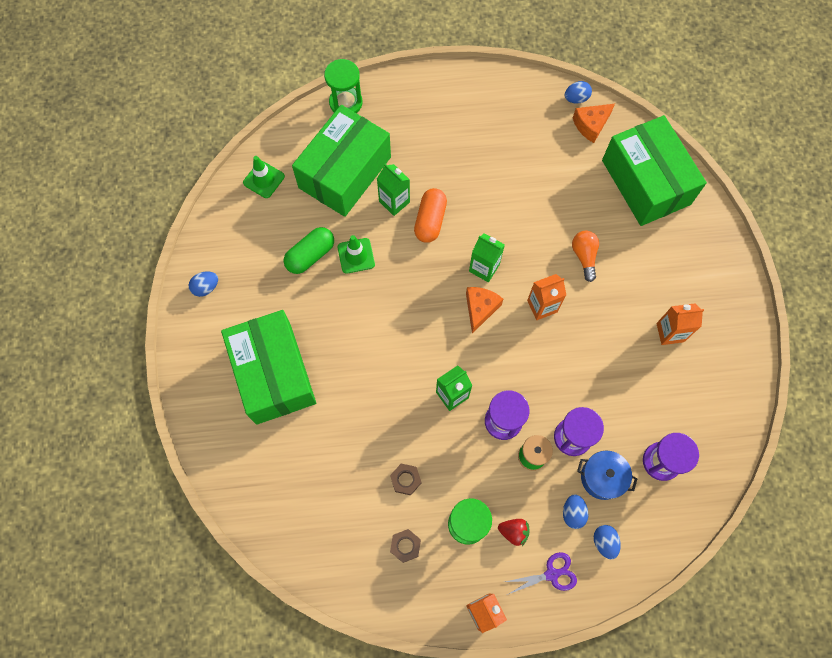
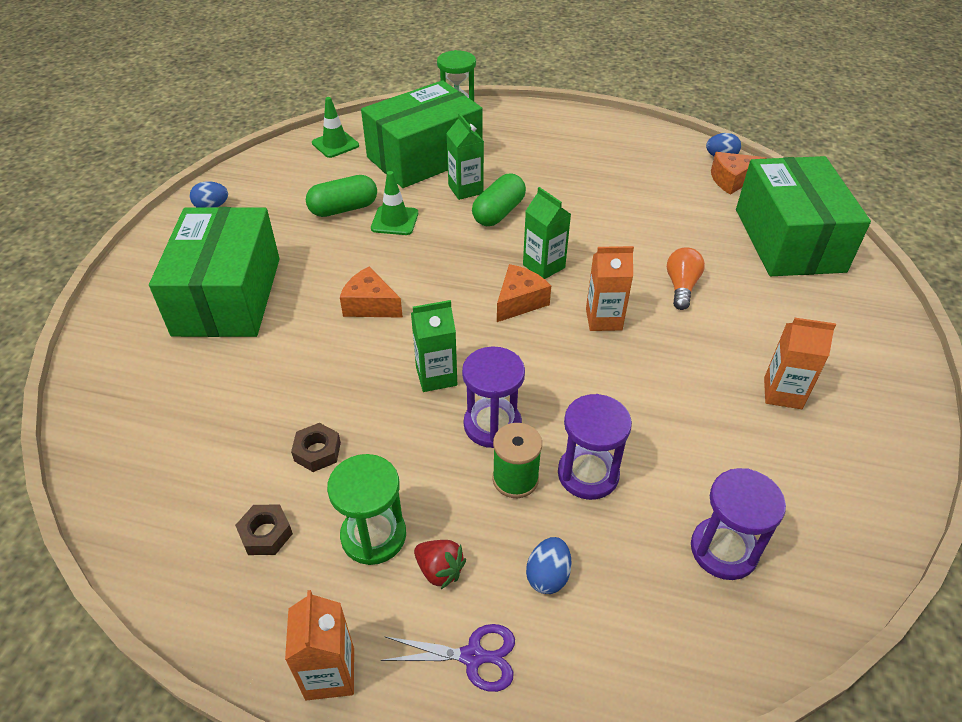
camera: 20 degrees right, 25 degrees down
(379, 347) = (370, 305): none -> orange cheese
(430, 221) = (498, 213): orange capsule -> green capsule
(602, 477) = (616, 541): blue pot -> none
(604, 542) = (585, 638): blue egg -> none

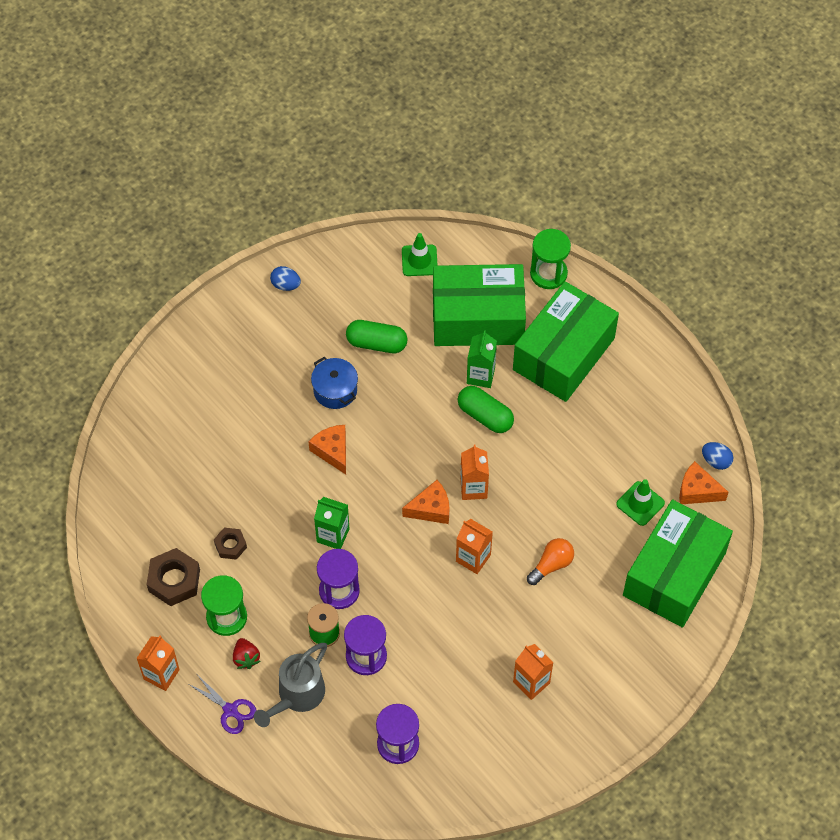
camera: 35 degrees right, 15 degrees up
(228, 296) = (248, 386): green box -> green box (564, 354)
(266, 534) = (174, 580): brown nut -> brown nut, size x1.68
(330, 258) = (335, 390): none -> blue pot
(394, 221) = (404, 378): green traffic cone -> green traffic cone (640, 503)
(498, 213) = (485, 416): green capsule -> green capsule turned 60 degrees clockwise
(544, 266) = (473, 488): green carton -> orange carton
(548, 576) = (297, 696): blue egg -> grey watering can

